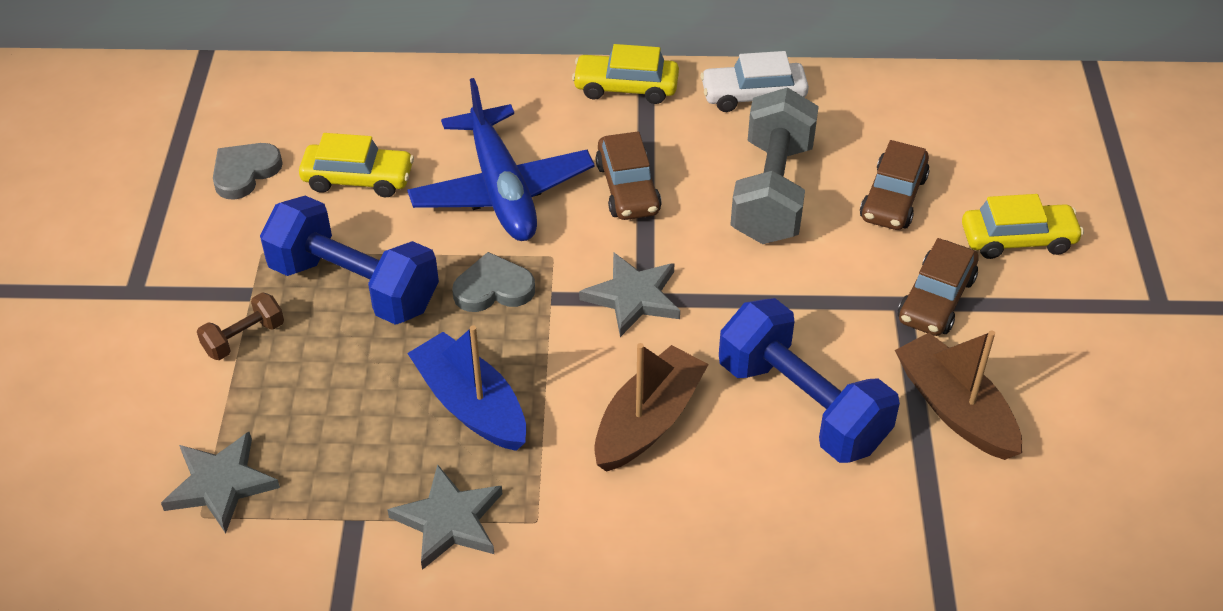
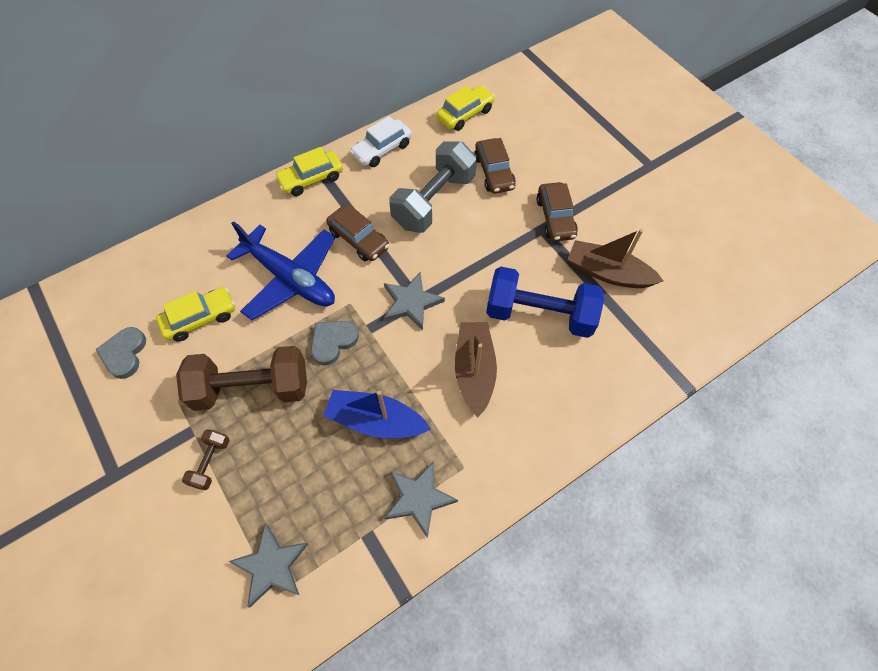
camera: 35 degrees left, 15 degrees up
(354, 286) = (252, 388): blue dumbbell -> brown dumbbell
(772, 192) = (434, 201): grey dumbbell -> grey dumbbell turned 60 degrees clockwise
(1018, 239) = (566, 164): yellow car -> yellow car (465, 114)

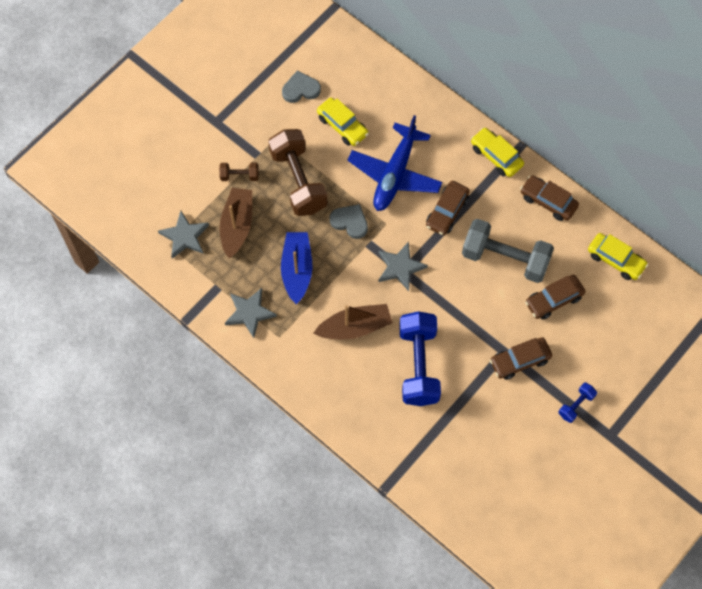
camera: 75 degrees right, 5 degrees up
(382, 149) = (548, 201): white car -> brown car
(608, 273) = (475, 412): brown boat -> brown boat (237, 226)
(614, 183) = (576, 405): none -> blue dumbbell

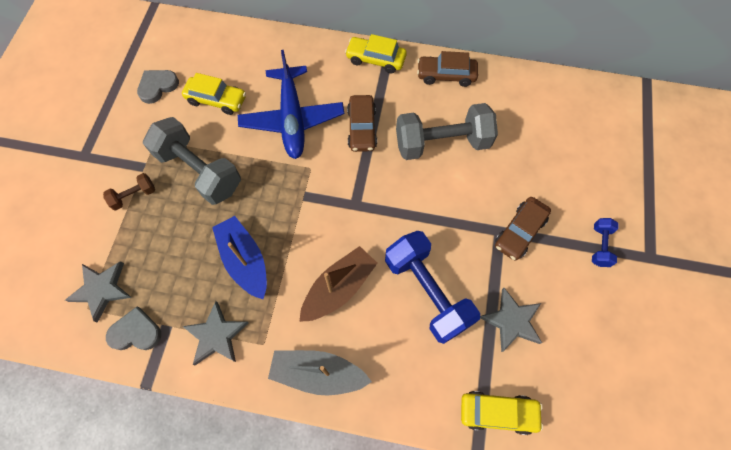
camera: 30 degrees left, 0 degrees up
(237, 226) = (156, 248): brown boat -> none
(298, 181) = (199, 171): brown dumbbell -> grey dumbbell
(306, 377) = (318, 373): none -> grey boat
(350, 222) = (273, 184): grey heart -> grey heart (136, 332)
(400, 267) = (348, 202): grey star -> grey star (511, 321)
(554, 300) = (510, 158): brown car -> none
(616, 260) = (537, 95): yellow car -> yellow car (497, 412)

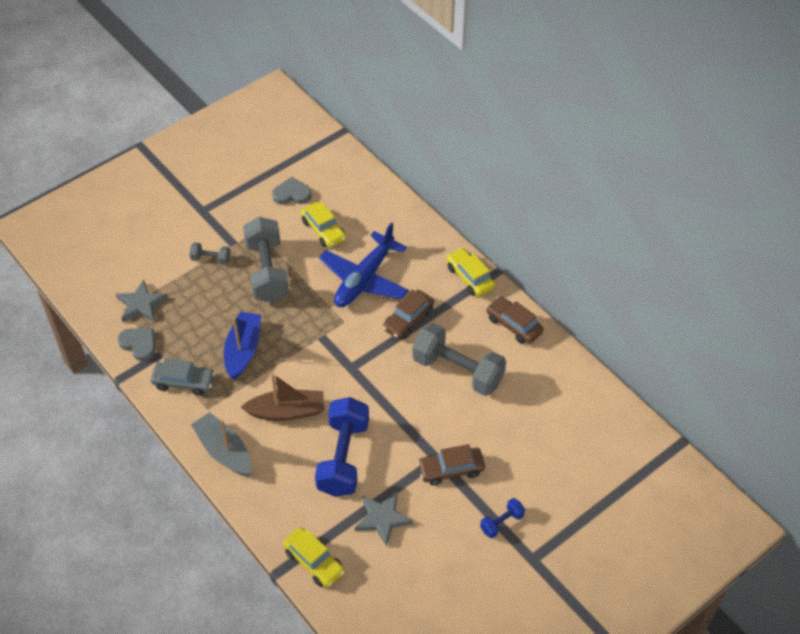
camera: 40 degrees right, 15 degrees down
(134, 196) = (211, 259): brown dumbbell -> grey dumbbell
(216, 335) = (184, 382): grey star -> grey car

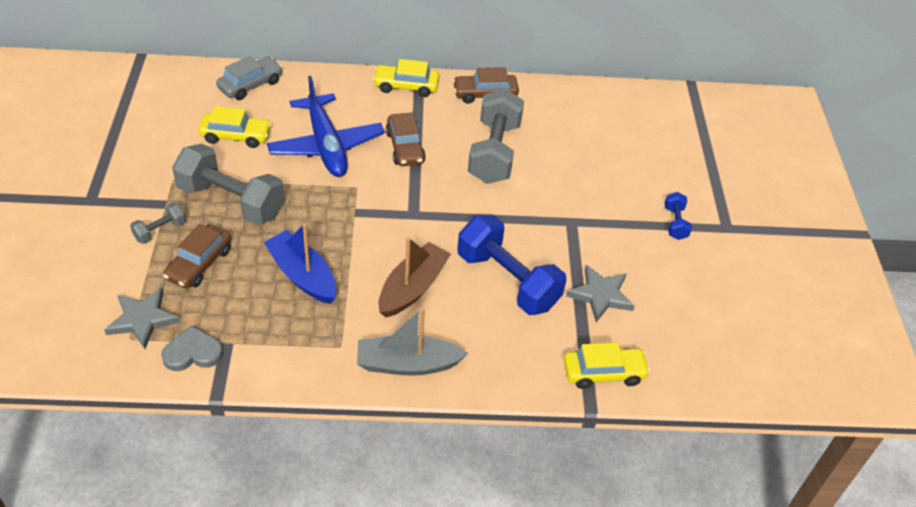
camera: 55 degrees left, 5 degrees down
(184, 382) = (286, 345): grey car -> grey car (250, 85)
(292, 194) = (164, 130): grey heart -> none
(451, 470) = (592, 220): brown car -> brown car (199, 264)
(458, 371) = (494, 153): grey dumbbell -> grey dumbbell turned 60 degrees counterclockwise

